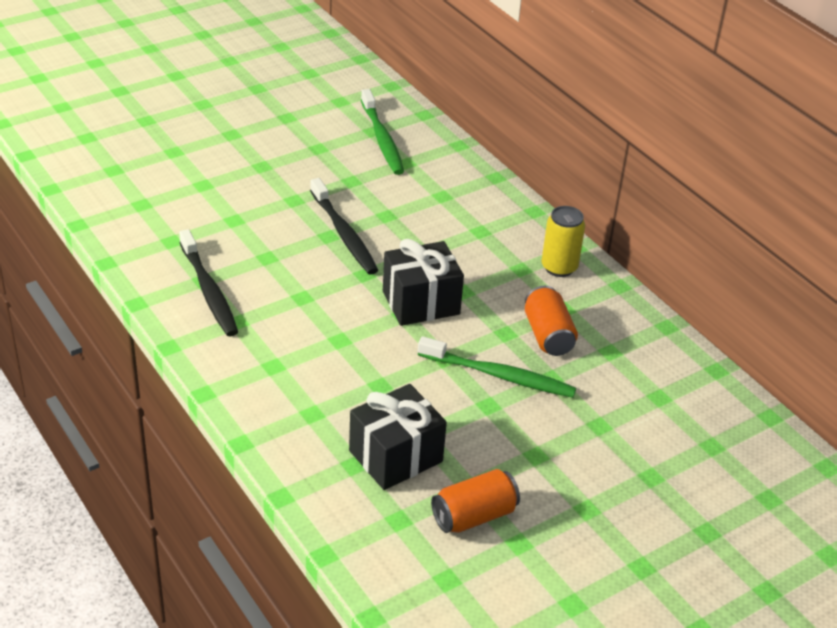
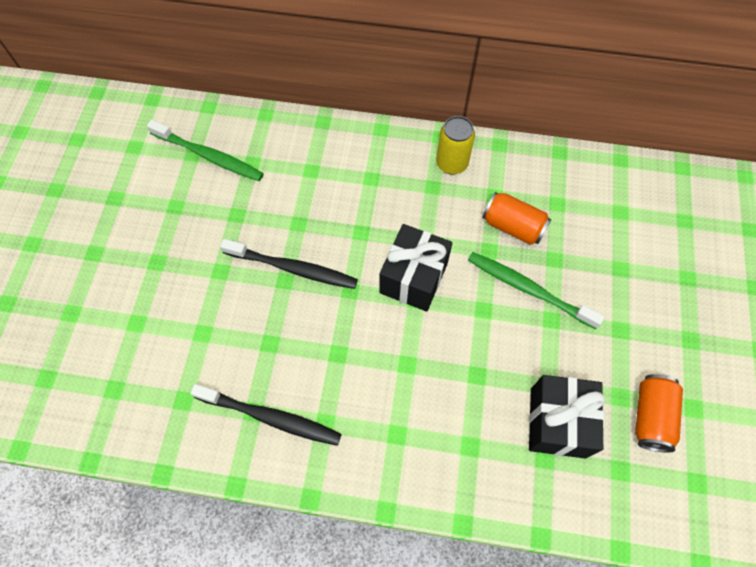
camera: 45 degrees left, 25 degrees up
(499, 375) = (528, 289): green toothbrush -> green toothbrush turned 120 degrees counterclockwise

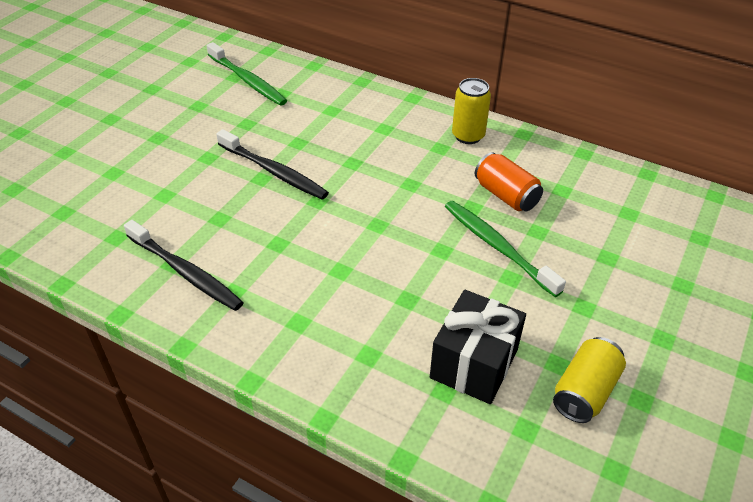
camera: 20 degrees right, 20 degrees down
(413, 278) = (384, 207): black gift -> none
(651, 416) = (584, 391): orange can -> yellow can

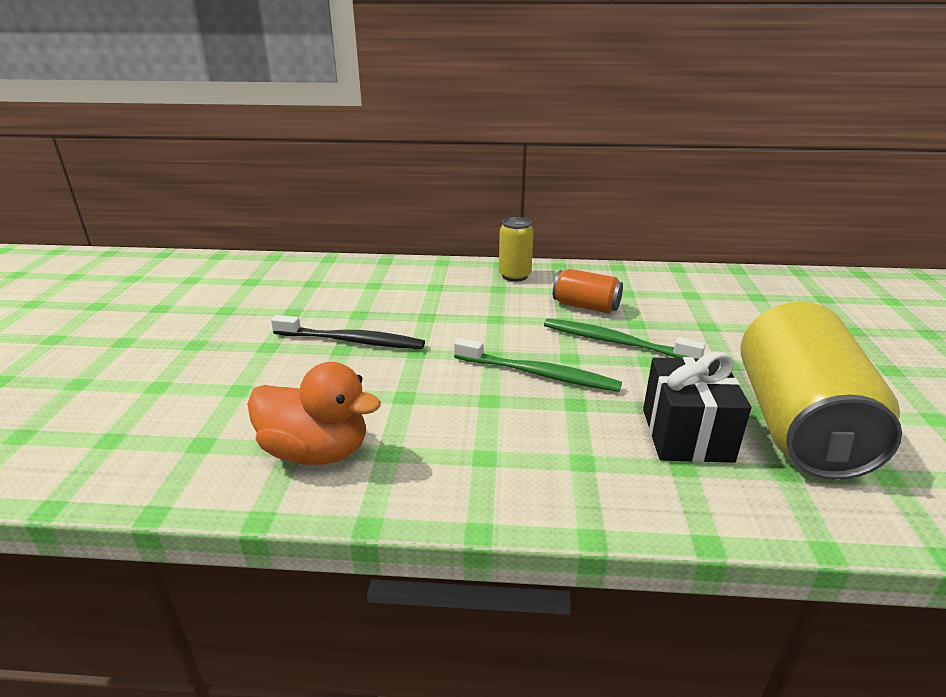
camera: 25 degrees left, 15 degrees down
(185, 272) = (316, 452): black toothbrush -> orange duck
(248, 81) = (268, 281): green toothbrush -> green toothbrush (538, 374)
(584, 391) = (797, 424): yellow can -> yellow can, size x2.10

